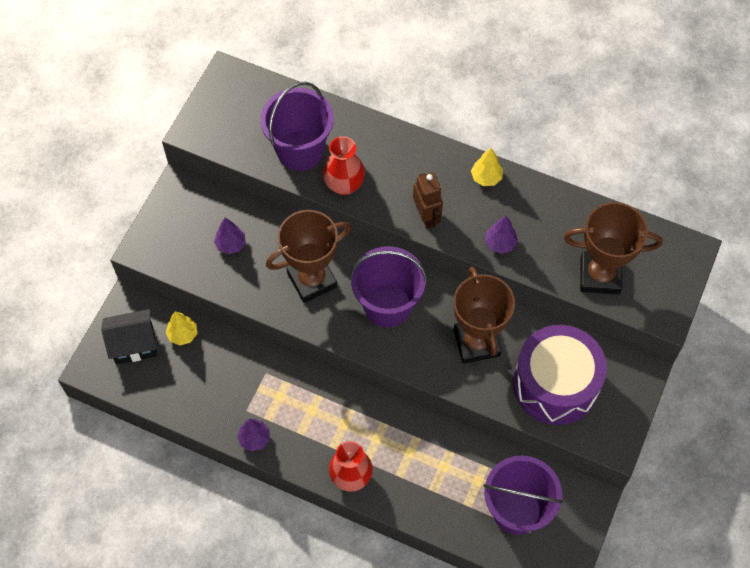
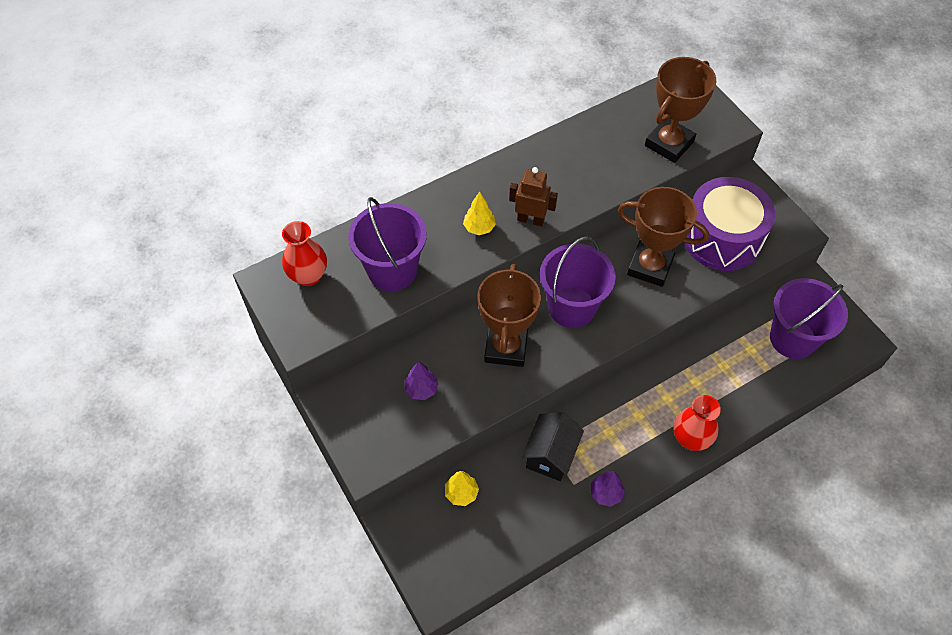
camera: 55 degrees left, 5 degrees down
(134, 344) = (440, 541): black house -> black house (550, 455)
(344, 185) = (453, 258): red vase -> red vase (308, 276)
(486, 178) = (527, 161): yellow tree -> yellow tree (479, 228)
(500, 243) = (593, 187): purple tree -> none

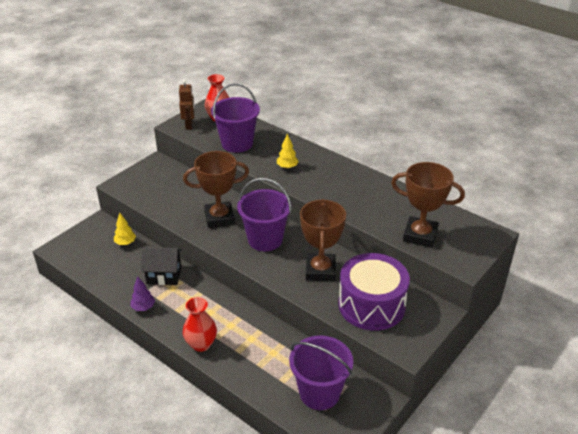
camera: 70 degrees right, 20 degrees down
(421, 389) = (175, 192): purple tree -> none
(530, 220) = (306, 186): brown robot -> brown robot (189, 125)

